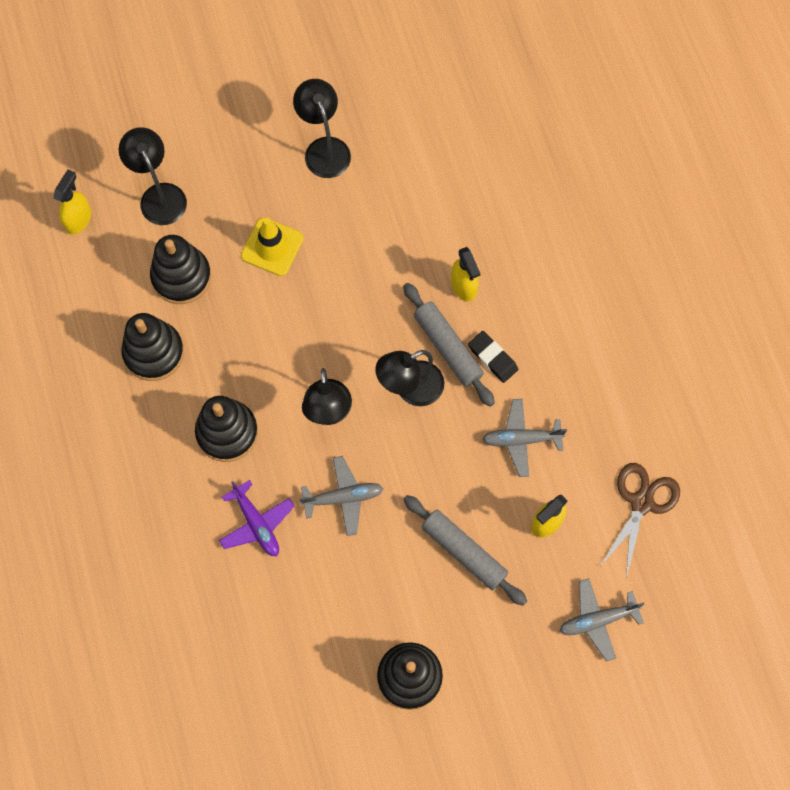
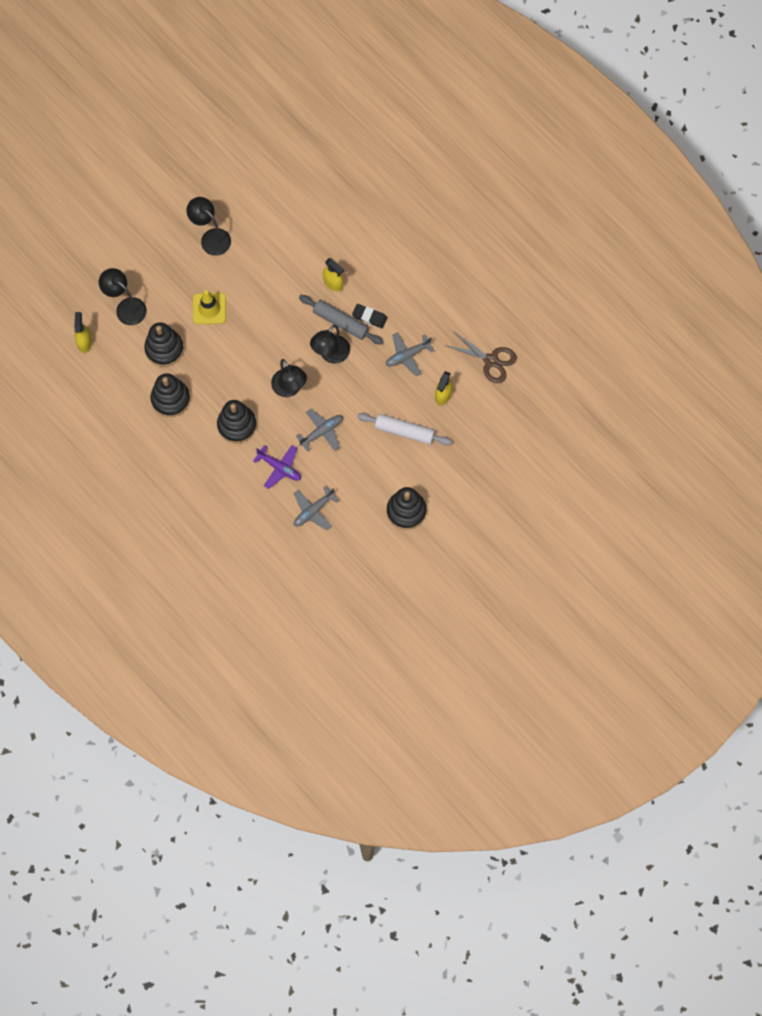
camera: 25 degrees left, 0 degrees up
(464, 552) = (404, 431): grey rolling pin -> white rolling pin
(597, 620) = (495, 435): grey plane -> grey plane (313, 511)
(642, 502) = (491, 361): brown scissors -> brown scissors turned 120 degrees clockwise

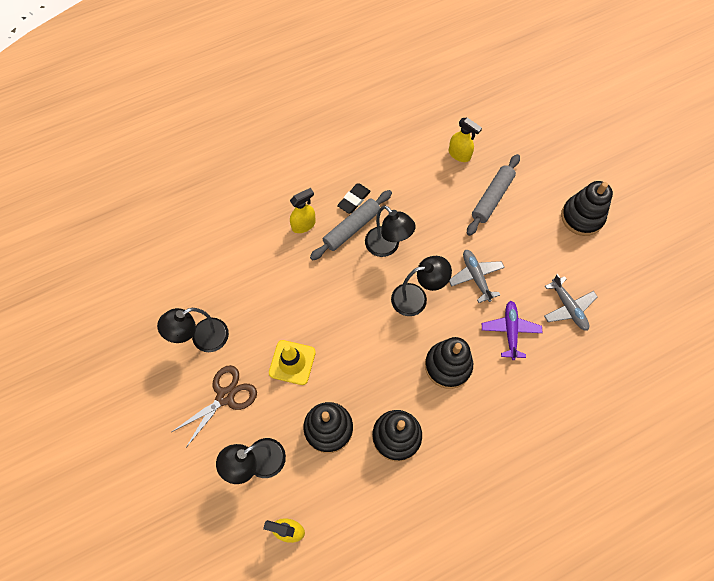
camera: 75 degrees left, 5 degrees down
(279, 468) = (510, 331): purple plane -> purple plane turned 45 degrees counterclockwise
(404, 431) = (492, 198): white rolling pin -> grey rolling pin
(407, 355) = (407, 175): grey plane -> none
(491, 361) = (432, 106): brown scissors -> brown scissors (225, 396)

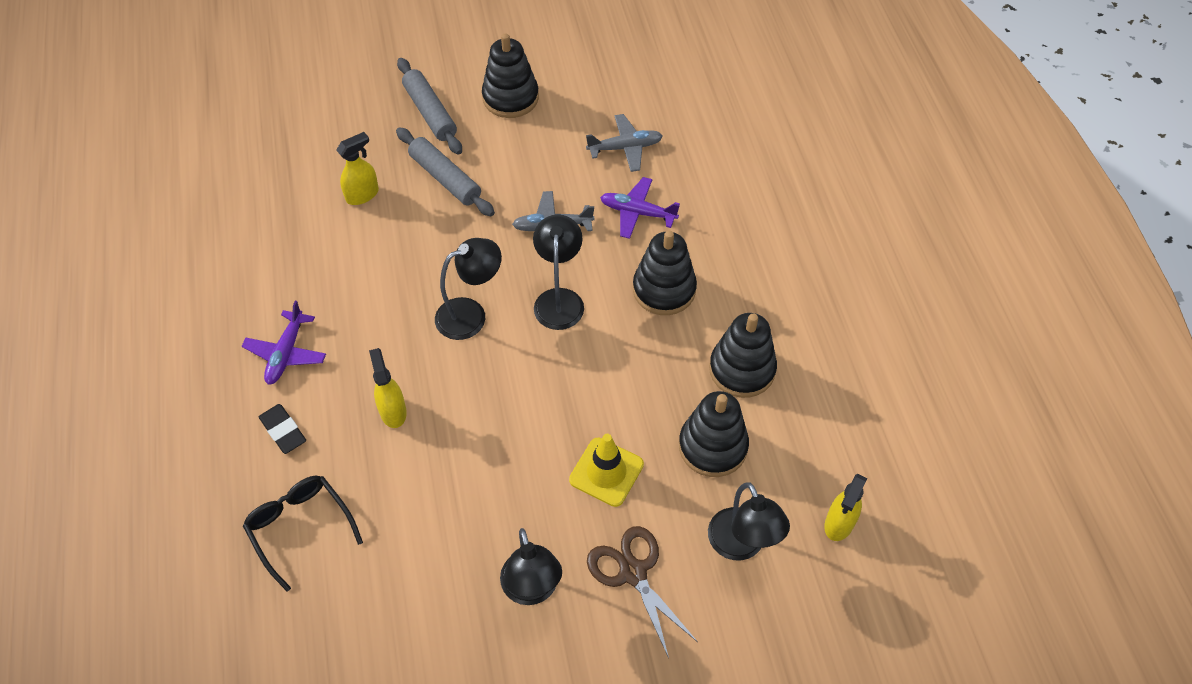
camera: 75 degrees left, 10 degrees down
(217, 202) = (300, 527): none -> black glasses
(327, 155) = (286, 353): none -> purple plane
(352, 228) = (424, 350): grey rolling pin -> grey rolling pin (430, 112)
(354, 200) = (378, 337): black eraser -> black eraser (283, 431)

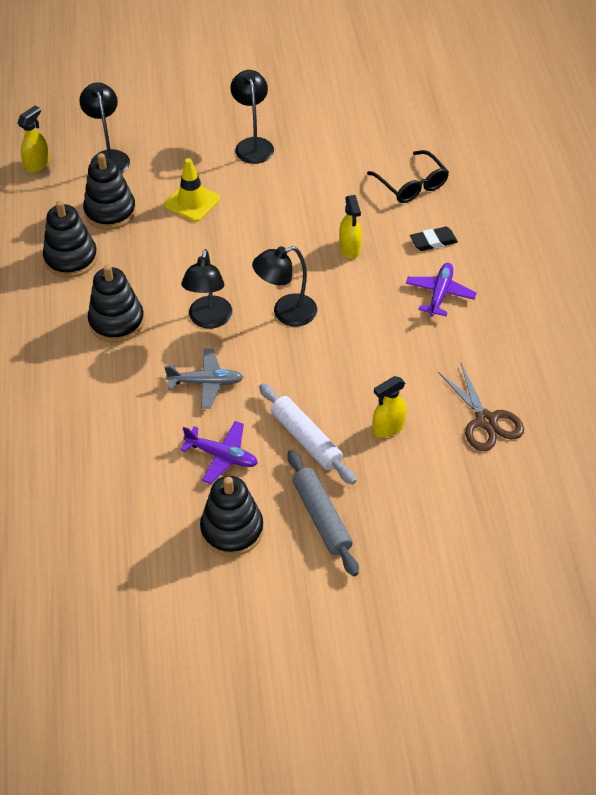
camera: 175 degrees left, 5 degrees down
(283, 431) = (433, 241): black eraser -> black eraser turned 75 degrees counterclockwise
(445, 178) = (306, 439): grey rolling pin -> white rolling pin
(625, 148) = (119, 459): grey plane -> none
(633, 572) = (185, 149): brown scissors -> brown scissors (486, 421)
(637, 213) = (123, 391): purple plane -> purple plane (222, 456)

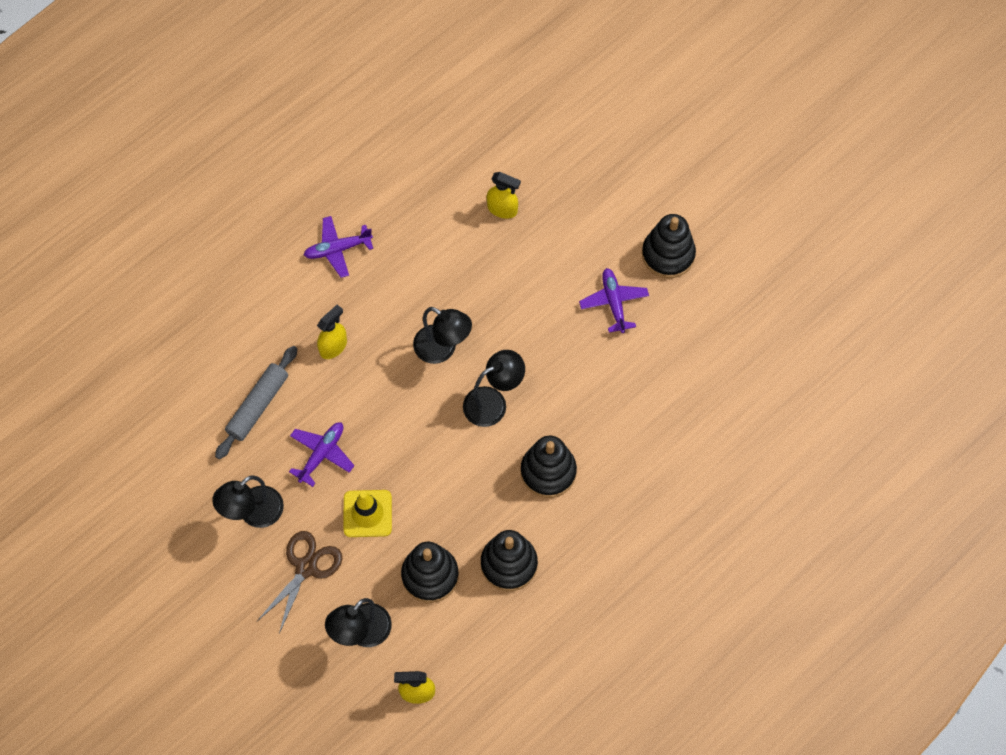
camera: 125 degrees left, 15 degrees up
(206, 383) = (557, 360): grey plane -> none
(264, 200) = (322, 454): none -> purple plane
(306, 439) = (555, 256): white rolling pin -> none
(321, 517) = (613, 205): grey rolling pin -> grey rolling pin (258, 406)
(412, 185) = (217, 344): black glasses -> none
(433, 241) = (278, 287): black eraser -> none
(486, 421) = (447, 150): brown scissors -> brown scissors (306, 567)

